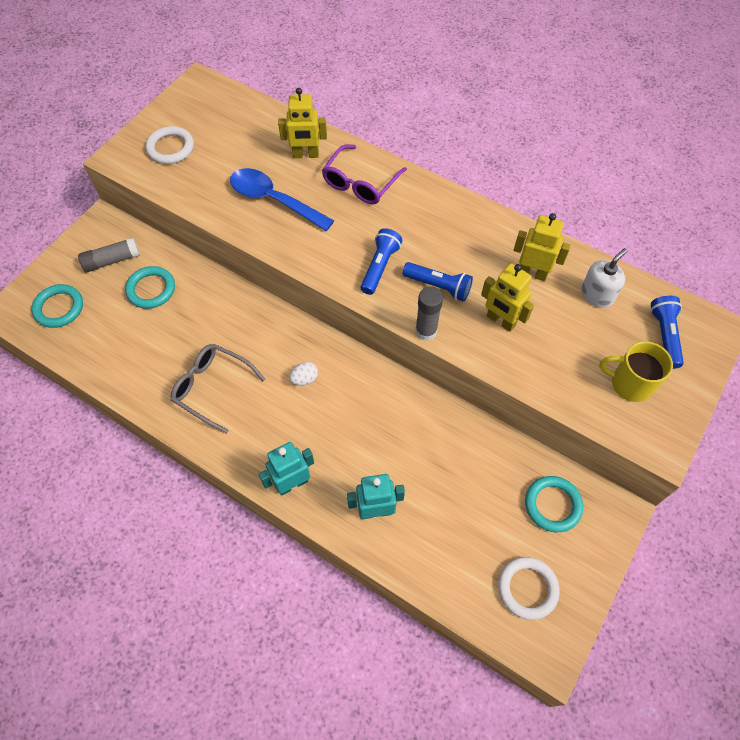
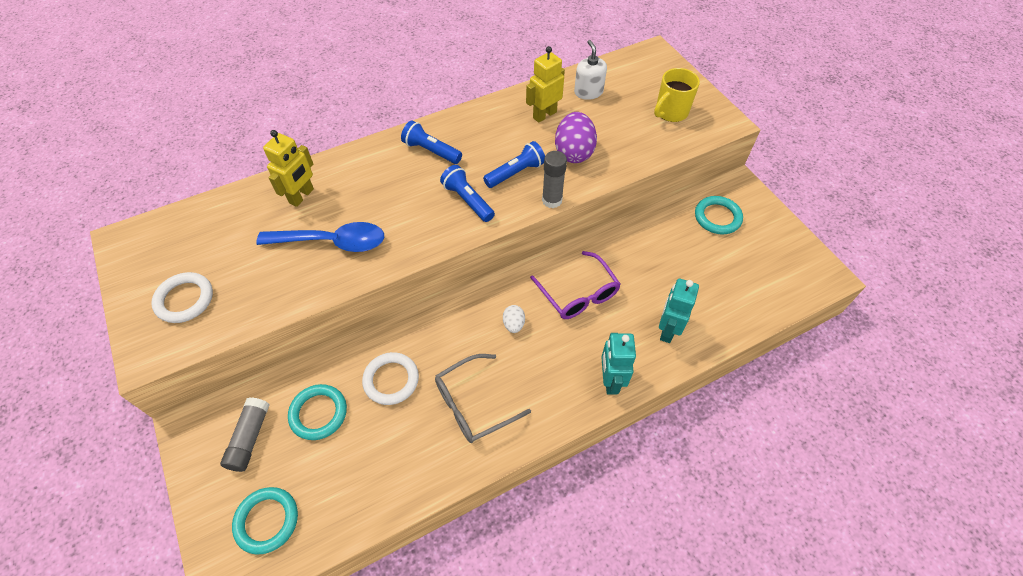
camera: 60 degrees left, 5 degrees down
(274, 200) = (332, 242): blue spoon -> blue spoon turned 150 degrees counterclockwise
(360, 183) = (369, 173): purple glasses -> purple glasses (578, 294)
(500, 321) = (574, 152): yellow robot -> purple egg
(527, 588) = (774, 264): white ring -> white ring (391, 380)
(664, 336) = (644, 77): blue flashlight -> blue flashlight (431, 151)

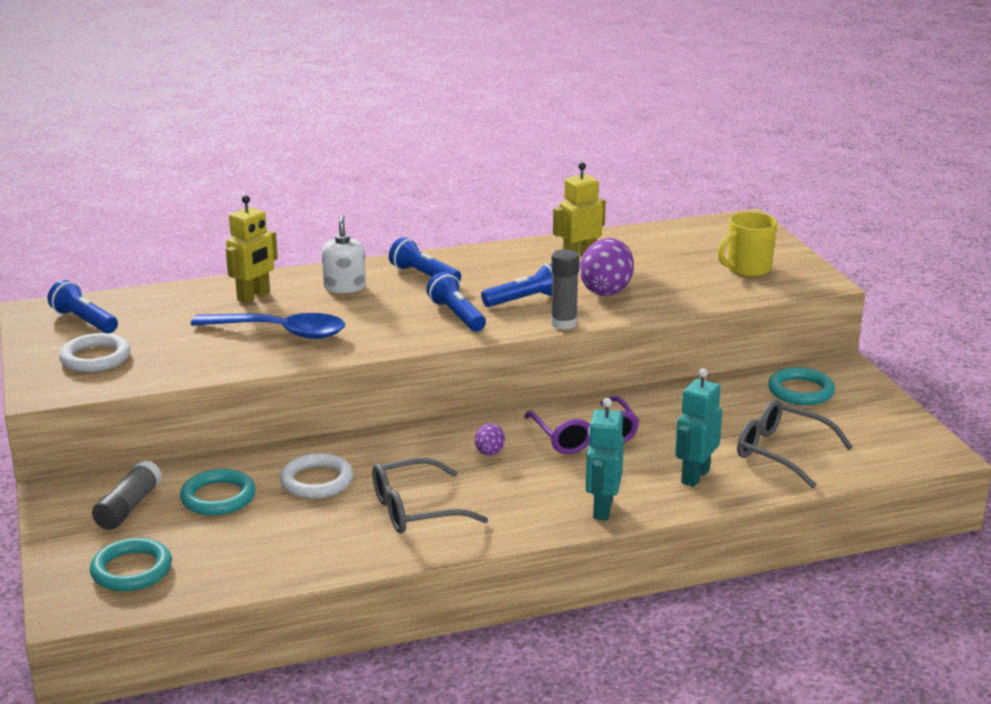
camera: 10 degrees right, 30 degrees down
(167, 249) = (84, 321): none -> blue flashlight
(513, 324) = (489, 453): white egg -> purple egg
(588, 92) = (643, 246): white soap dispenser -> white soap dispenser (344, 287)
(721, 291) = (782, 452): none -> grey glasses

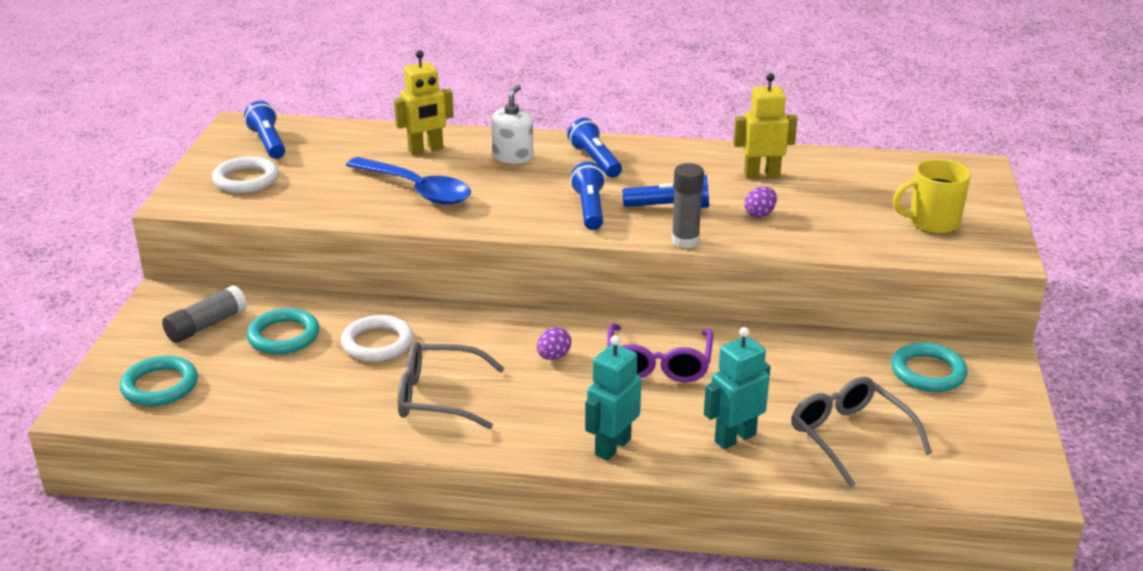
camera: 25 degrees right, 5 degrees up
(606, 290) = (760, 214): purple egg -> purple egg, size x0.51

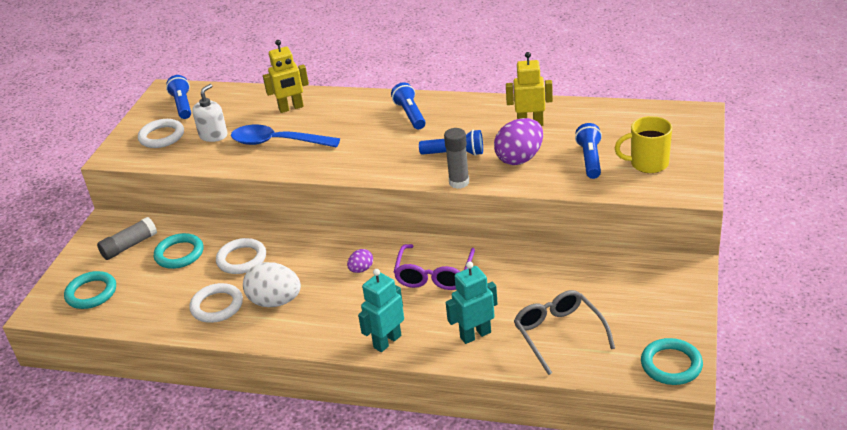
camera: 10 degrees right, 5 degrees up
(353, 402) = (217, 306): none -> white ring
(417, 190) = (277, 142): blue spoon -> blue spoon turned 150 degrees clockwise
(438, 397) = (275, 301): grey glasses -> white egg
(513, 157) = (351, 113): white soap dispenser -> white soap dispenser (213, 135)
(589, 209) = (396, 156): blue flashlight -> blue flashlight (590, 159)
(760, 214) = (519, 158): purple egg -> purple egg, size x1.97
(928, 372) = (630, 281): turquoise ring -> turquoise ring (671, 365)

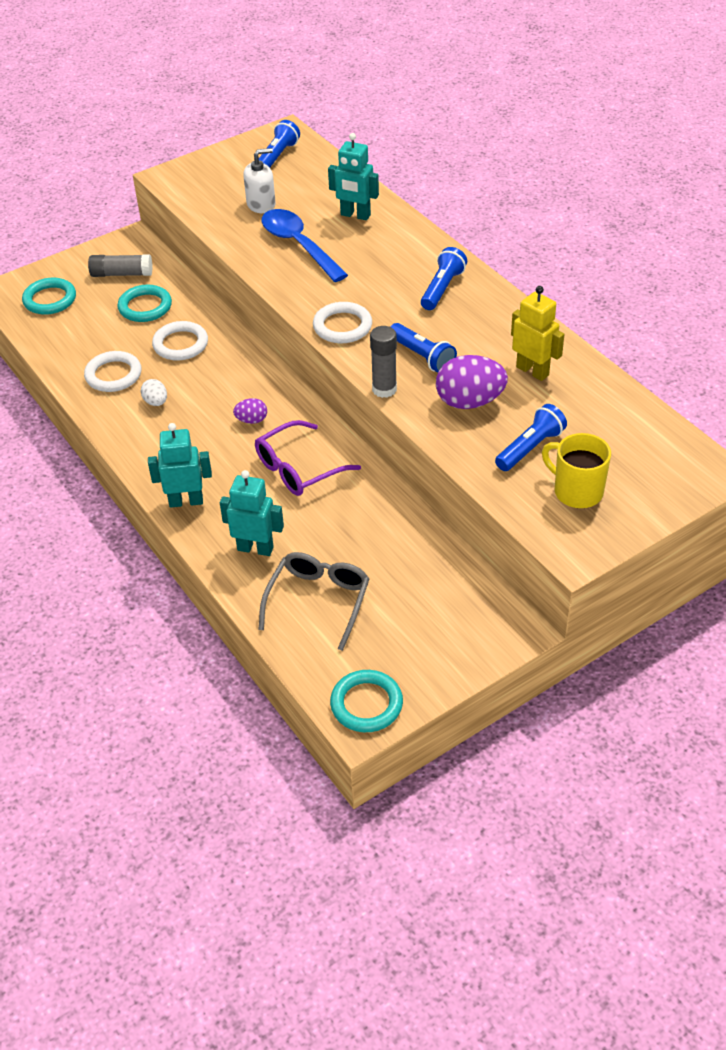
camera: 40 degrees right, 10 degrees up
(162, 136) = (223, 180): white ring -> white ring (342, 326)
(275, 301) = (156, 402): white egg -> white egg, size x0.51
(291, 108) = (355, 215): yellow robot -> turquoise robot

